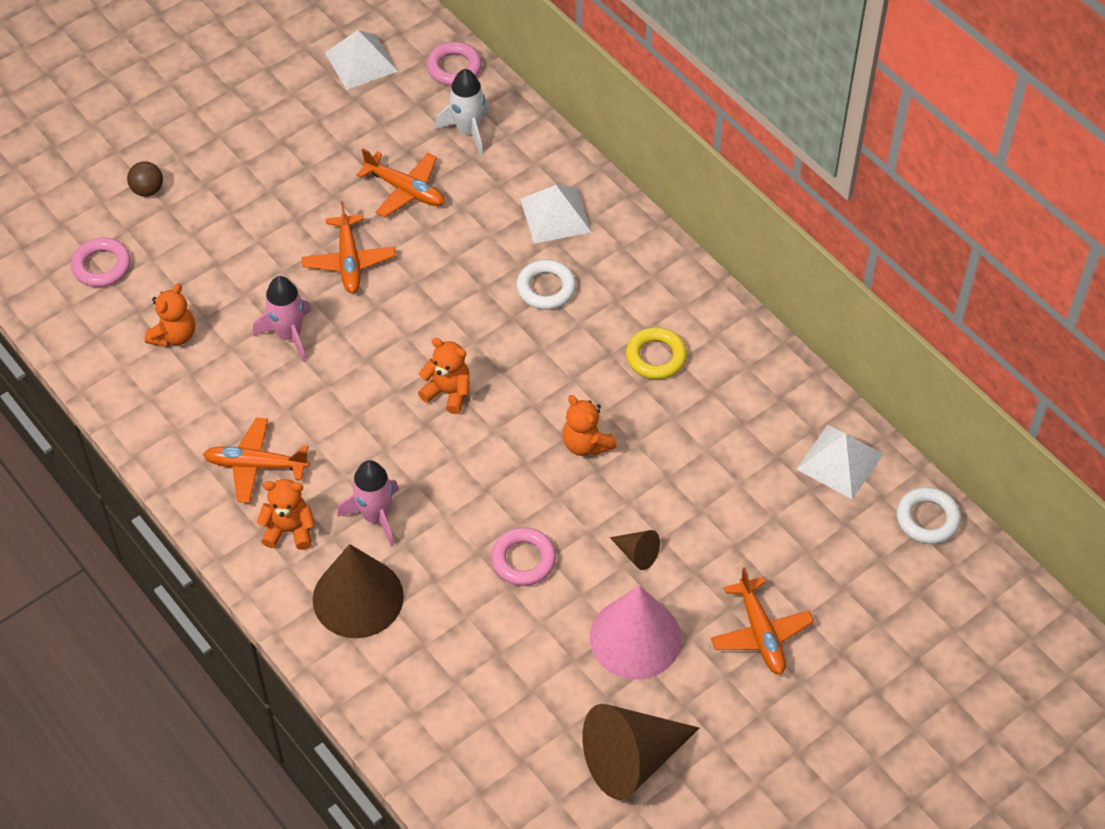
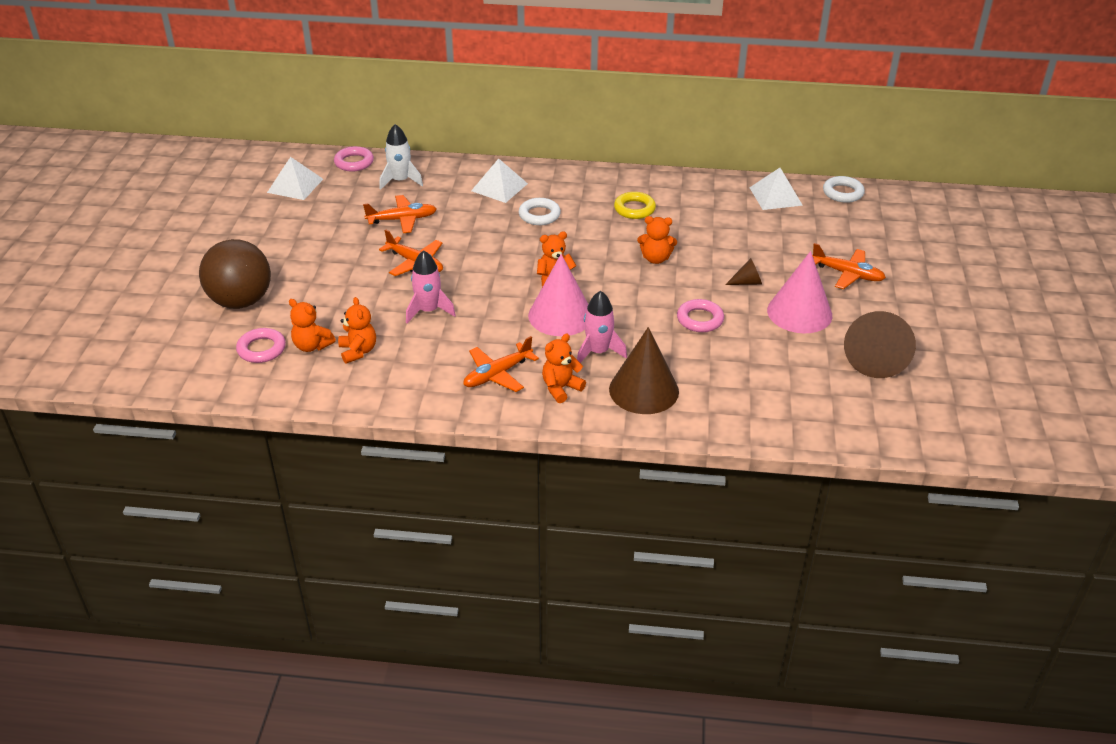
camera: 45 degrees left, 15 degrees down
(145, 296) = (312, 346): none -> orange teddy bear
(147, 190) = (241, 301): brown ball -> brown ball, size x2.43
(398, 441) = (560, 315): none -> pink cone

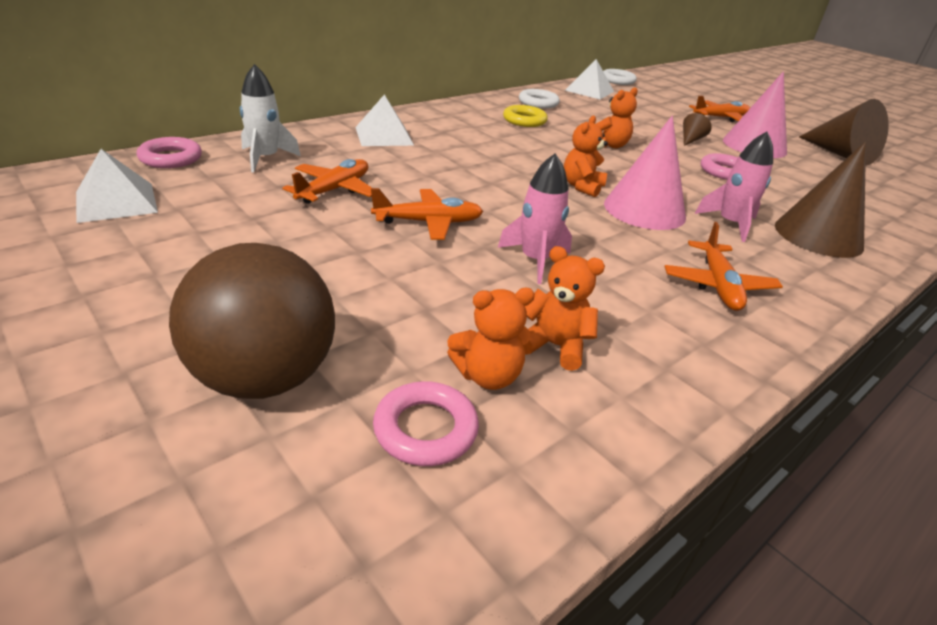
camera: 50 degrees left, 5 degrees down
(539, 215) = (463, 145): white ring -> white ring (538, 103)
(561, 388) = (780, 267): orange teddy bear -> none

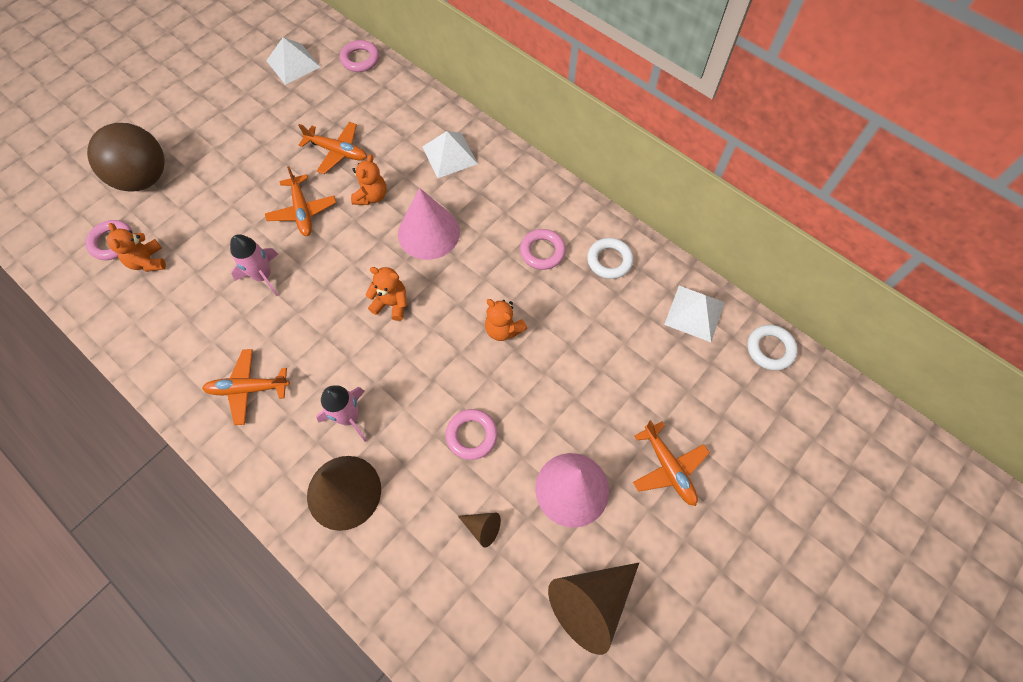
camera: 85 degrees right, 30 degrees up
(265, 158) = (377, 102): white rocket -> none
(524, 120) = (542, 251): yellow ring -> pink ring
(554, 346) = (173, 290): orange teddy bear -> orange teddy bear (371, 196)
(644, 210) = (359, 350): pink cone -> pink cone (429, 232)
(690, 140) = (559, 415): brown cone -> brown cone (482, 527)

